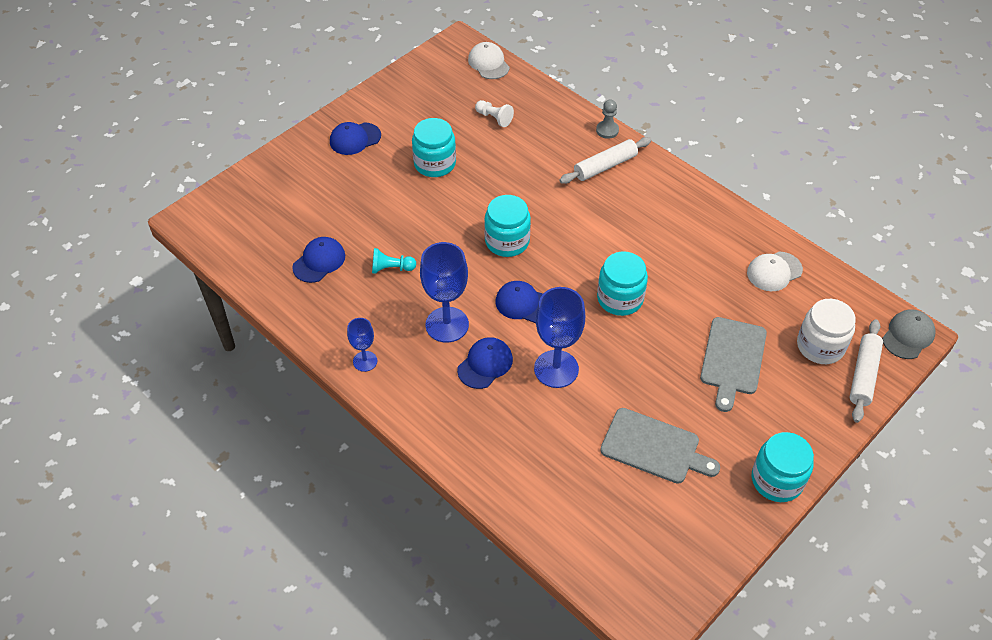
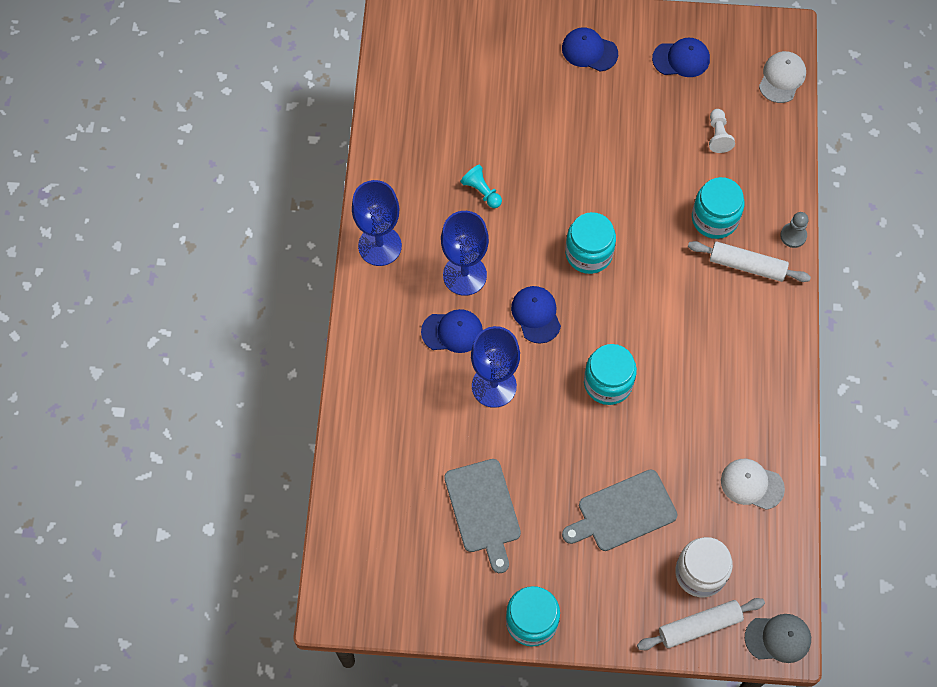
camera: 50 degrees right, 15 degrees up
(319, 261) = (441, 135): blue cap -> blue cap (681, 59)
(365, 361) = (380, 246): blue goblet -> blue goblet, size x1.82
(435, 163) = (620, 132): turquoise jar -> turquoise jar (714, 218)

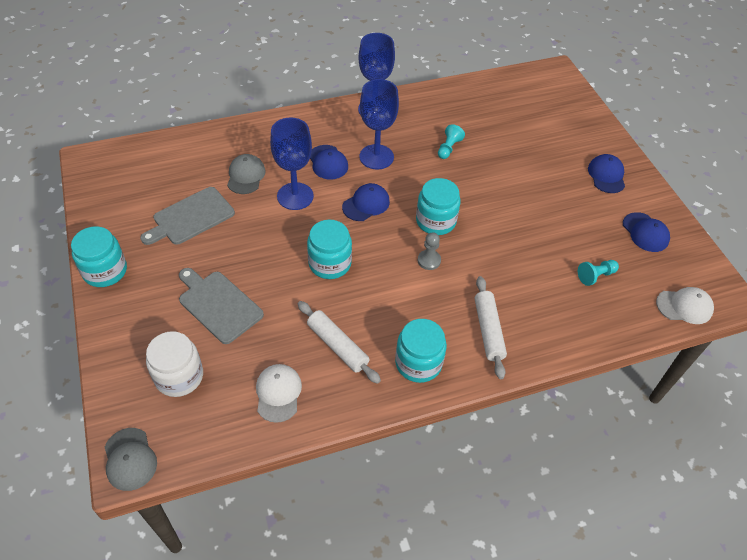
camera: 65 degrees right, 15 degrees down
(438, 431) = (246, 176): none -> grey cap
(699, 626) = (127, 390): white rolling pin -> white rolling pin (337, 346)
(714, 218) = (517, 294): turquoise jar -> turquoise jar (418, 363)
(718, 135) = (595, 276): white pawn -> turquoise pawn
(793, 236) = (539, 358): grey pawn -> grey pawn (429, 260)

